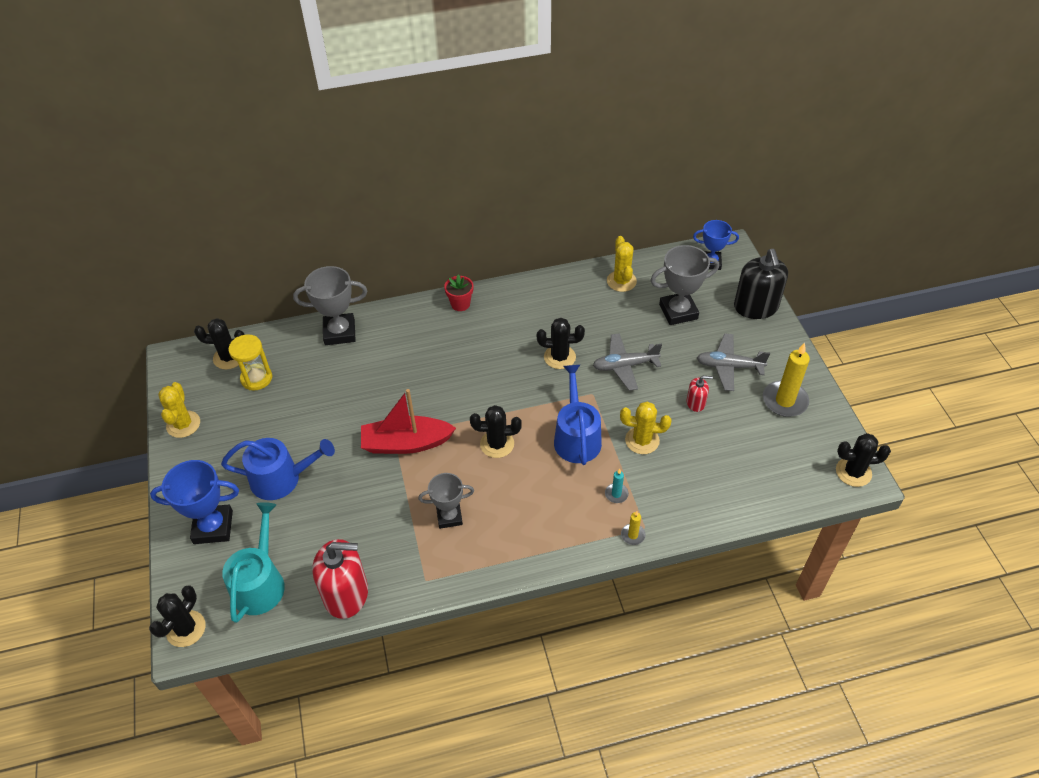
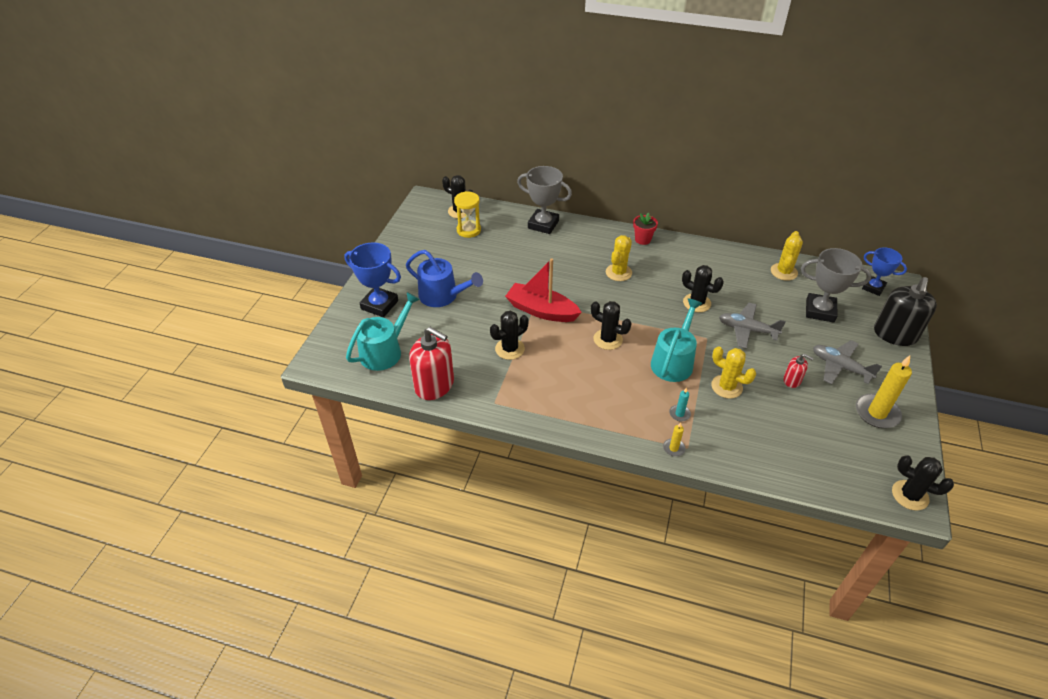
camera: 30 degrees right, 5 degrees down
(183, 424) = (404, 238): yellow cactus -> yellow cactus (618, 272)
(186, 629) = (321, 356): black cactus -> black cactus (510, 349)
(449, 517) = (539, 370): grey trophy -> none
(576, 437) = (673, 361): blue watering can -> turquoise watering can

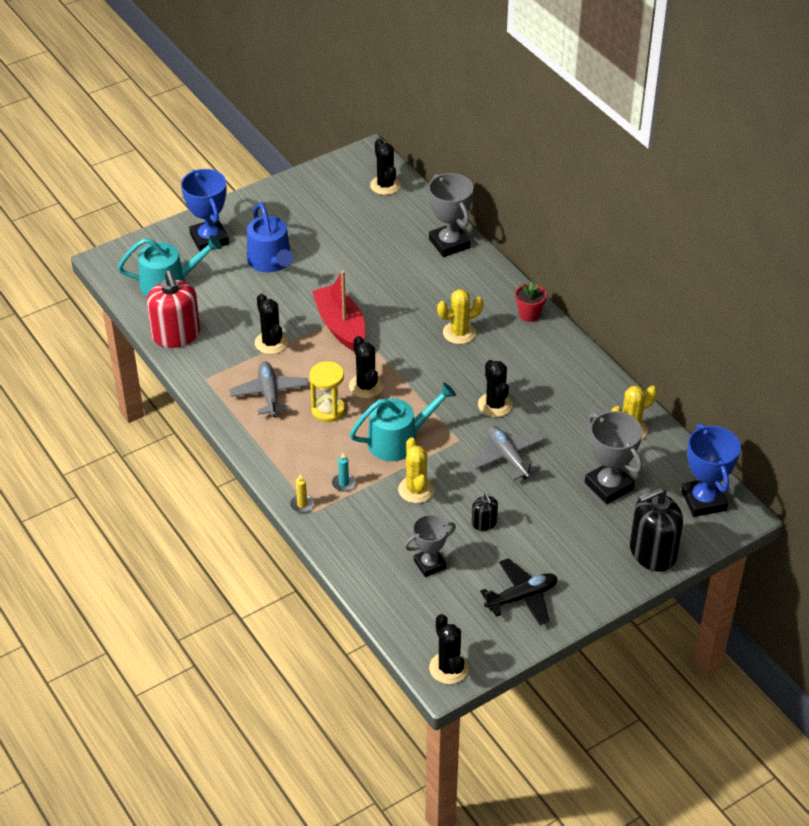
camera: 40 degrees right, 0 degrees up
(468, 230) = (370, 210): yellow hourglass -> yellow hourglass (328, 410)
(510, 349) = (271, 343): black cactus -> black cactus turned 60 degrees clockwise
(792, 380) = (484, 523): red soap dispenser -> black soap dispenser
(801, 431) = (429, 564): none -> grey trophy
(840, 367) = (548, 542): grey plane -> grey plane (269, 394)
(873, 287) = (703, 501): blue trophy -> blue trophy, size x1.51
(877, 413) = (522, 597): yellow candle -> black plane

